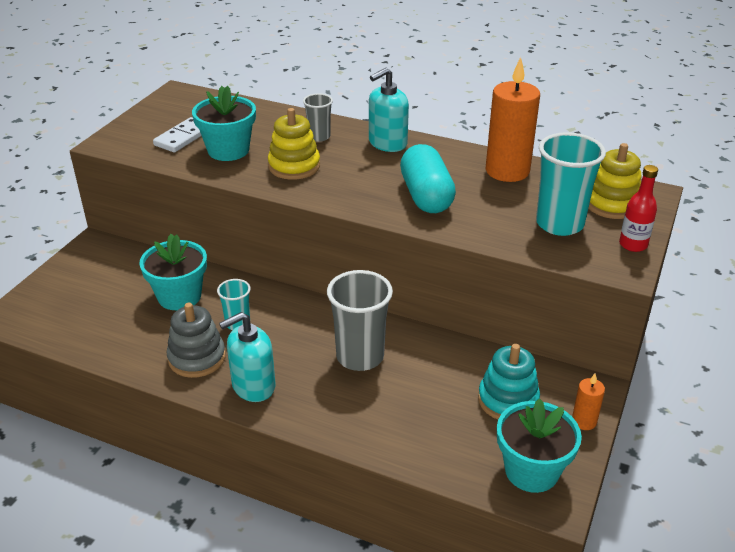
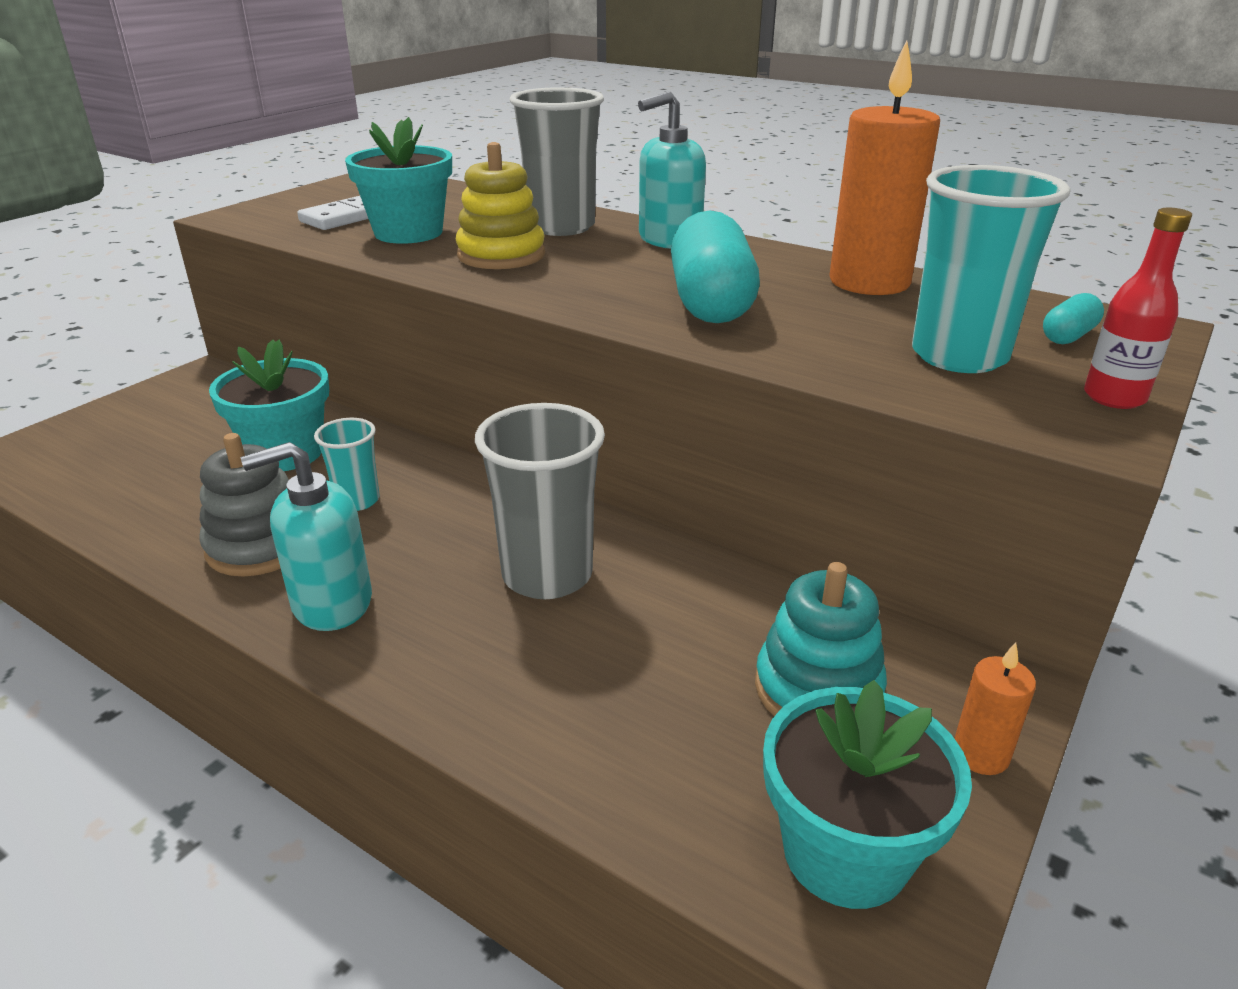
camera: 10 degrees right, 5 degrees down
(319, 137) = (561, 227): grey cup -> grey cup, size x1.83
(612, 204) = (1068, 336): yellow stacking toy -> turquoise capsule

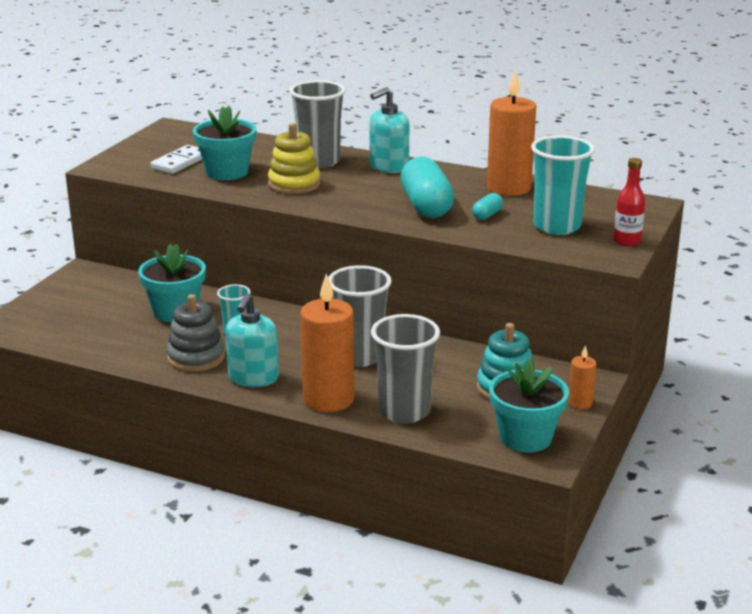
camera: 10 degrees left, 5 degrees down
(331, 602) = (253, 378): turquoise soap dispenser -> turquoise soap dispenser turned 45 degrees counterclockwise
(446, 674) = (328, 399): none -> orange candle
(587, 728) = (404, 411): none -> grey cup
(1068, 336) = (610, 212): turquoise capsule -> turquoise capsule (487, 215)

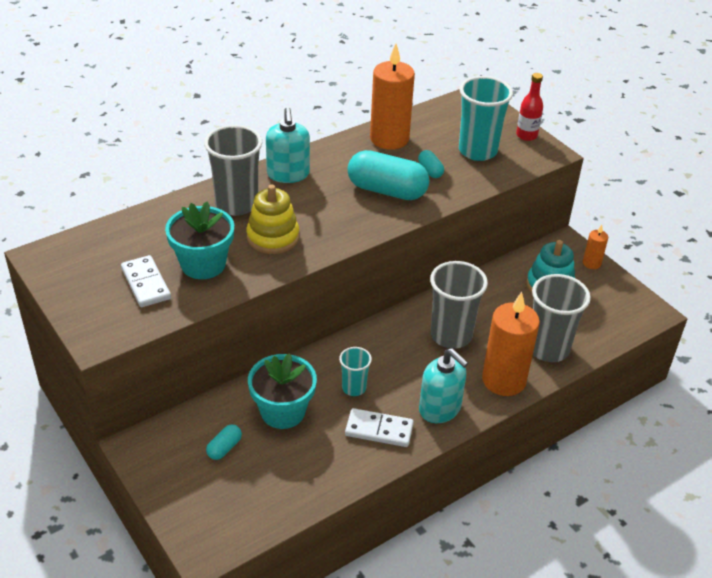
camera: 60 degrees left, 15 degrees up
(112, 302) = (224, 448): none -> turquoise capsule
(196, 357) = (379, 430): grey stacking toy -> white domino
(525, 437) = (619, 308): turquoise flower pot -> none

